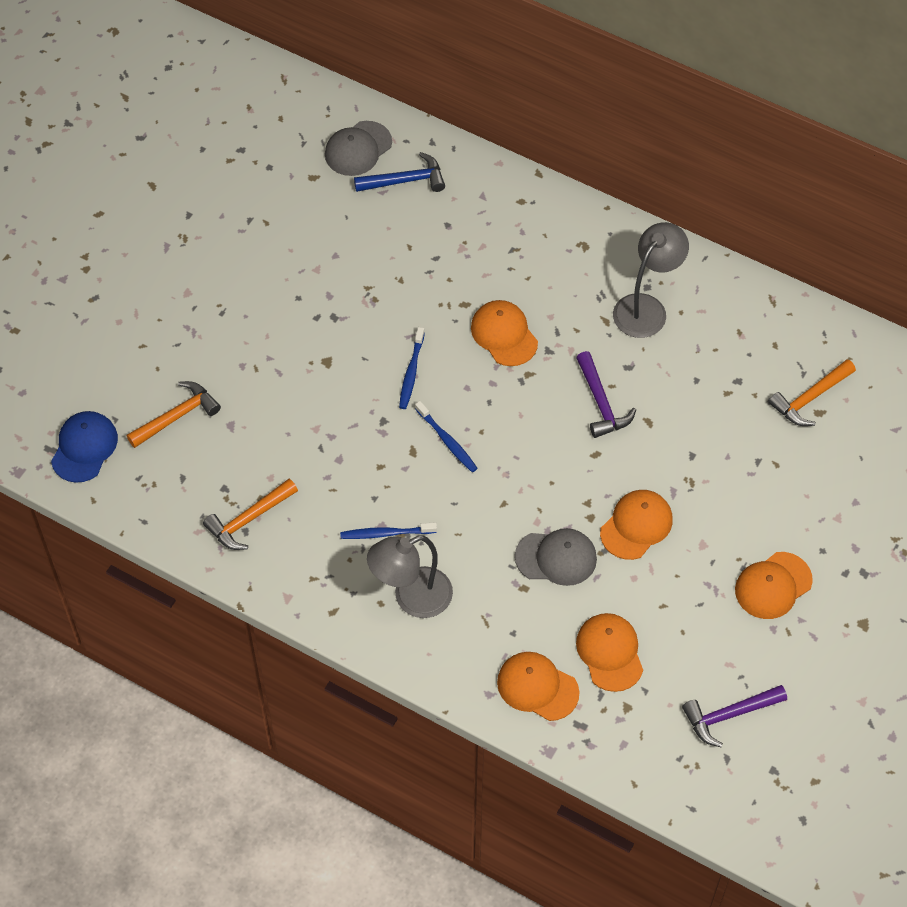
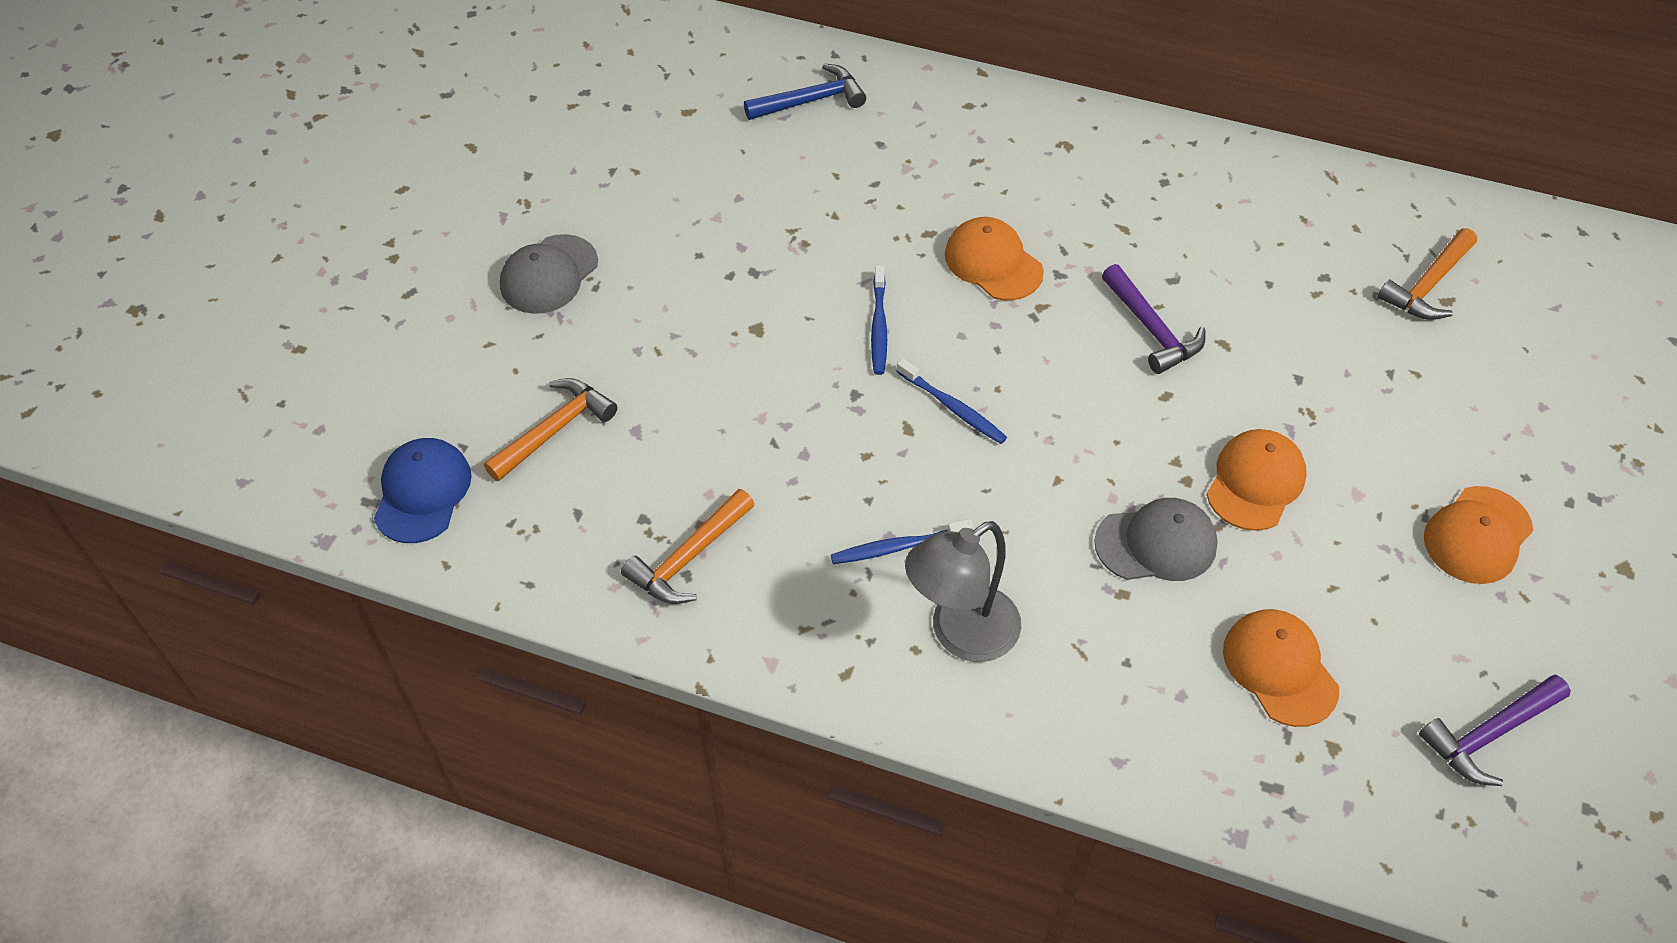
camera: 10 degrees left, 5 degrees down
(358, 149) = (740, 73): grey cap -> grey cap (549, 275)
(537, 687) = (1189, 739): orange cap -> none
(646, 308) = (1172, 206): grey lamp -> none

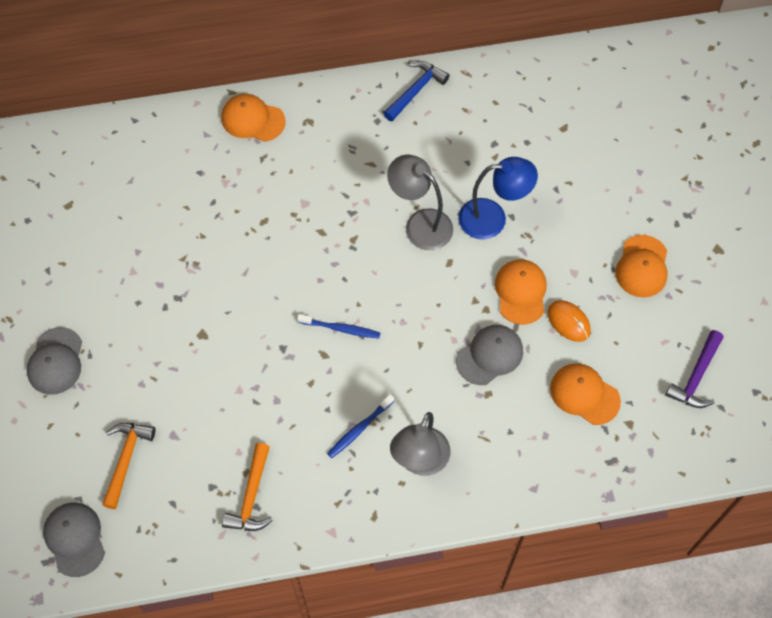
camera: 30 degrees left, 10 degrees up
(422, 492) = (75, 539): blue cap -> grey cap
(811, 101) = (140, 161): blue hammer -> blue hammer (416, 91)
(879, 327) = (271, 298): blue toothbrush -> none
(993, 263) = (311, 223): orange cap -> orange cap (253, 119)
(1151, 329) = (420, 224): purple hammer -> grey lamp
(1267, 369) = (492, 218): none -> blue lamp
(1310, 556) = (568, 322): none -> orange mouse
(1428, 285) = (549, 122): orange hammer -> none

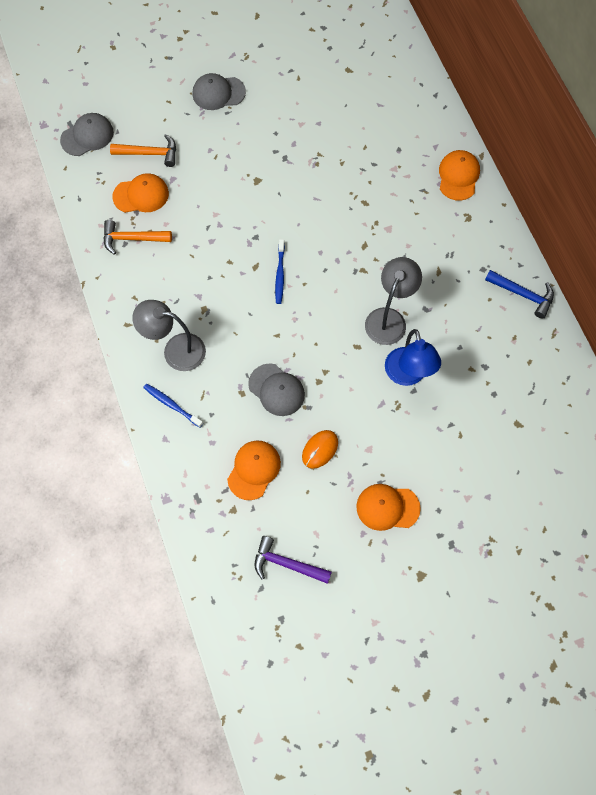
camera: 80 degrees right, 5 degrees up
(359, 429) = (196, 302): blue toothbrush -> blue toothbrush (172, 405)
(521, 292) = (340, 407): orange cap -> orange cap (141, 195)

